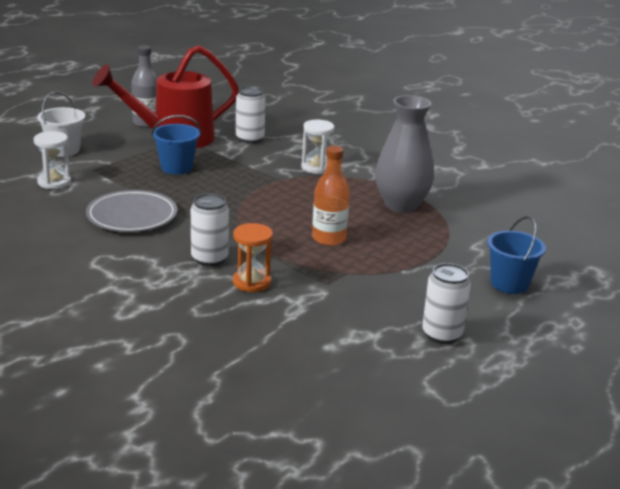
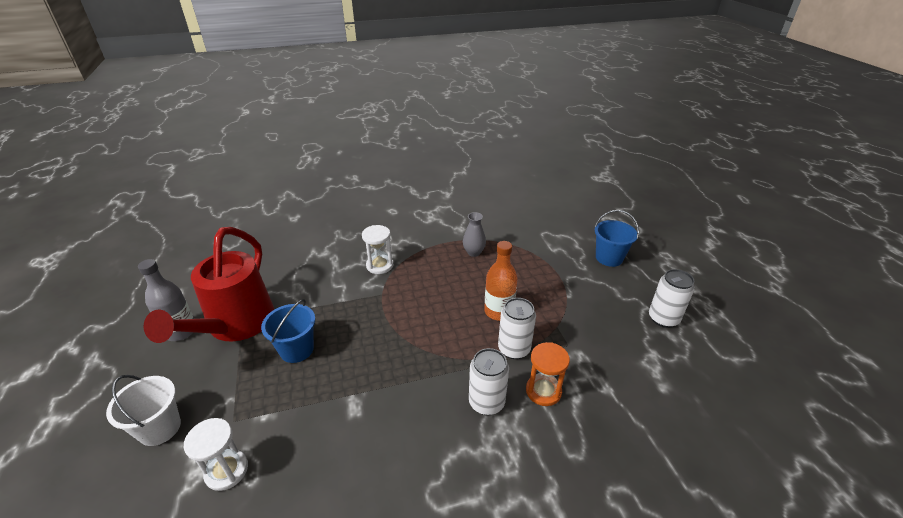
camera: 55 degrees left, 10 degrees up
(132, 216) = (363, 428): grey plate -> none
(249, 138) = (291, 278): white can -> white can (514, 349)
(401, 205) = (473, 252): grey vase -> grey vase, size x0.50

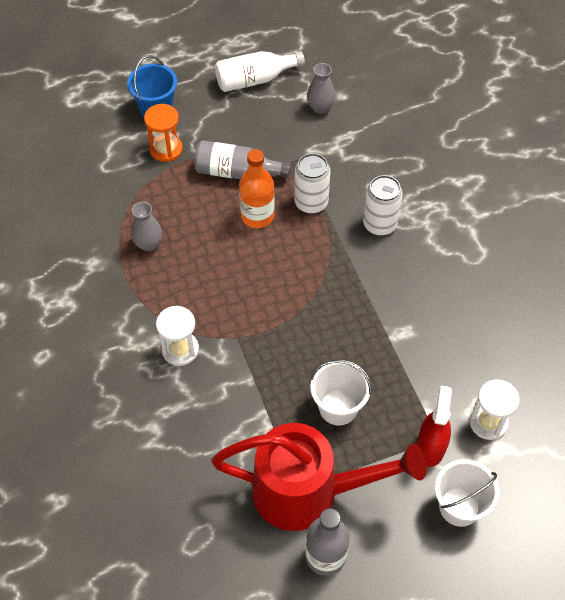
camera: 95 degrees left, 20 degrees up
(228, 413) = (431, 447): none -> red spray bottle
(296, 349) = (338, 407): blue bucket -> white bucket
(543, 391) = (360, 181): orange hourglass -> orange hourglass (166, 149)
(546, 301) = (237, 172): none -> grey bottle
(640, 366) = (320, 107): none -> grey vase
(663, 318) = (255, 80): white can -> white bottle

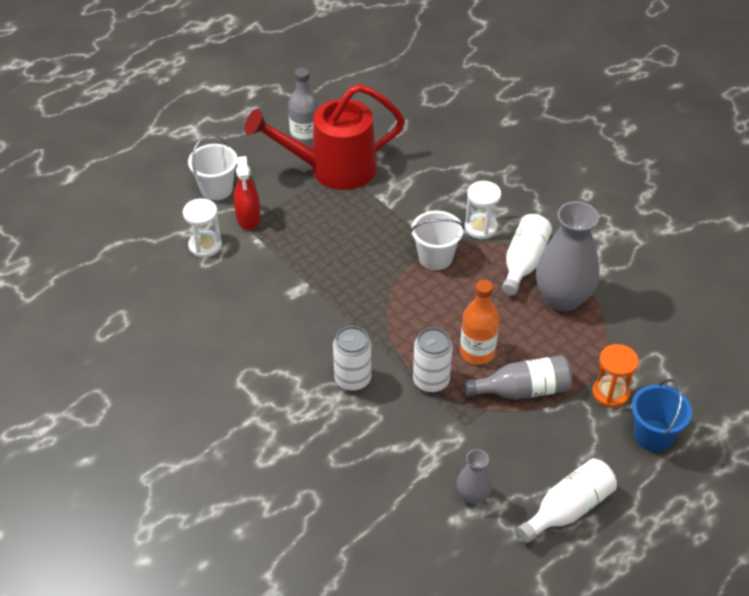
camera: 160 degrees right, 10 degrees down
(148, 244) = (563, 298): grey vase -> grey vase, size x2.01
(161, 293) = (523, 262): none -> white bottle
(338, 407) = (332, 223): white bucket -> white bucket (435, 257)

